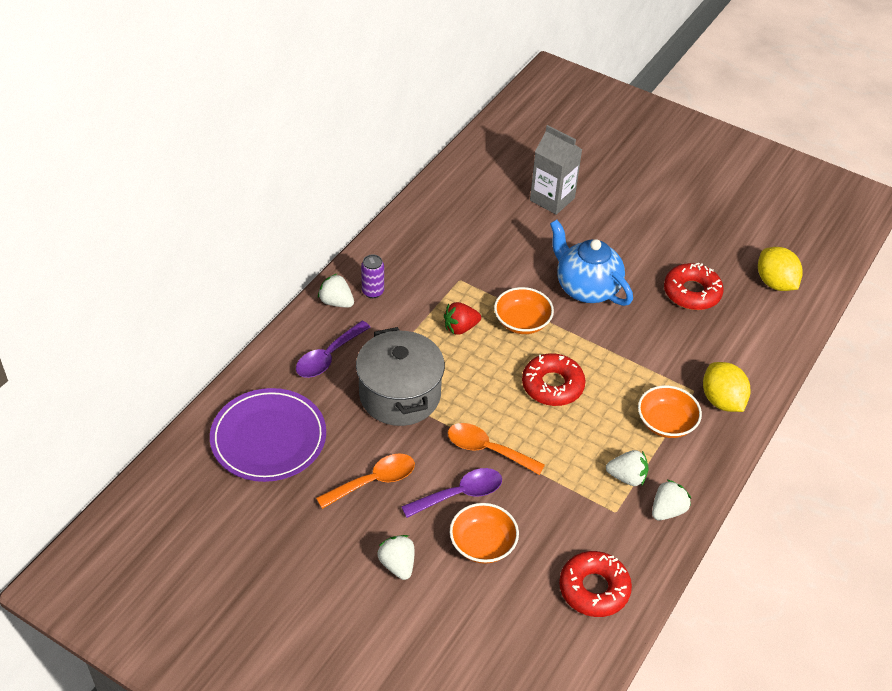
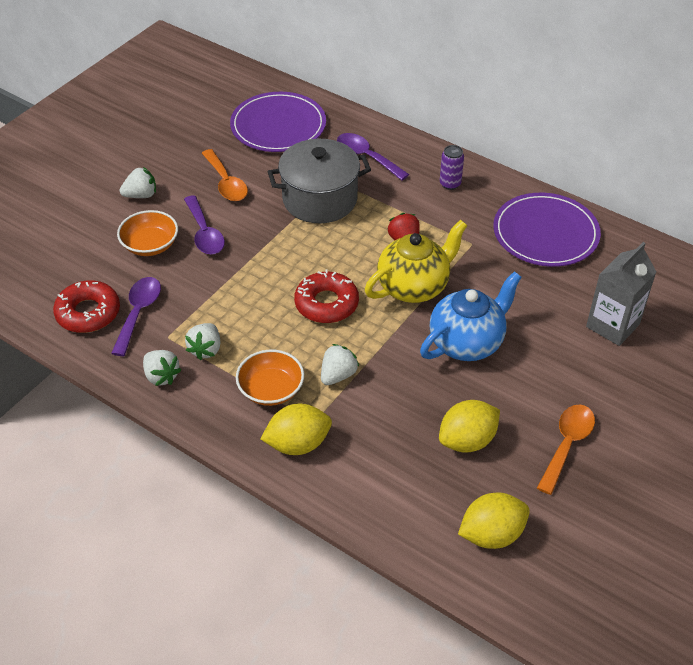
camera: 95 degrees right, 0 degrees up
(336, 302) = (435, 161): white strawberry -> white strawberry (338, 375)
(442, 229) = (545, 233): none -> purple plate
(488, 450) = (251, 253): orange spoon -> orange spoon (567, 445)
(522, 322) = (414, 287): orange bowl -> yellow teapot
(587, 541) = (138, 313): none -> purple spoon
(692, 292) = (467, 440): red donut -> yellow lemon

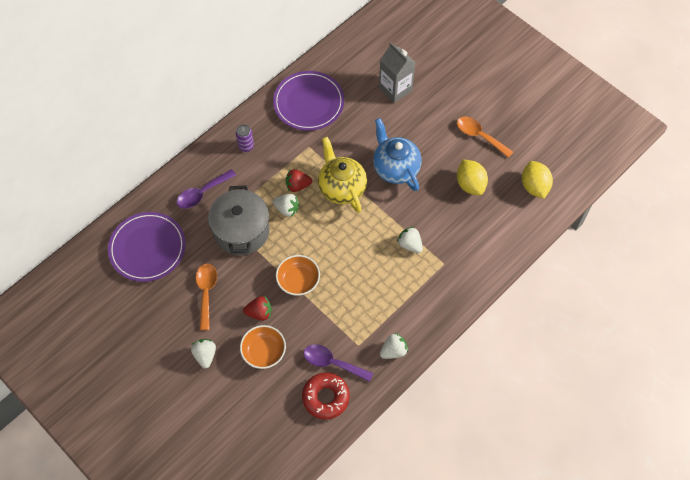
camera: 80 degrees left, 15 degrees up
(204, 233) = (259, 313): purple spoon -> red strawberry
(206, 349) = (374, 321): white strawberry -> white strawberry (287, 209)
(226, 183) = (206, 293): orange spoon -> orange spoon turned 75 degrees counterclockwise
(271, 389) = (415, 285): orange bowl -> orange bowl (298, 280)
(298, 444) = (460, 275): yellow lemon -> none
(326, 304) = (347, 242): red donut -> none

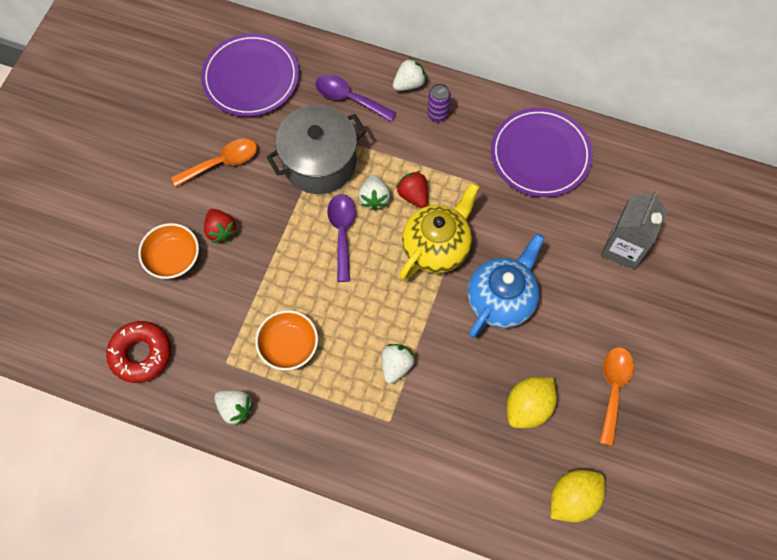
camera: 65 degrees right, 5 degrees up
(205, 355) = (143, 198): white strawberry -> white strawberry (409, 84)
(298, 280) = (282, 254): orange bowl -> orange bowl (288, 345)
(332, 363) = (189, 342): purple spoon -> purple spoon (342, 233)

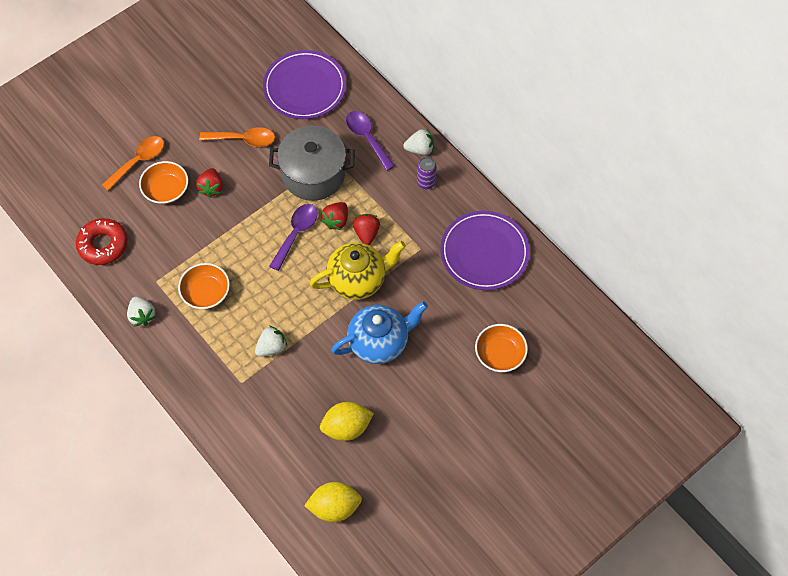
camera: 30 degrees right, 5 degrees down
(374, 198) = (336, 221): white strawberry -> red strawberry
(613, 389) = (418, 450): orange spoon -> orange spoon (138, 161)
(623, 248) = (500, 354): grey carton -> orange bowl

